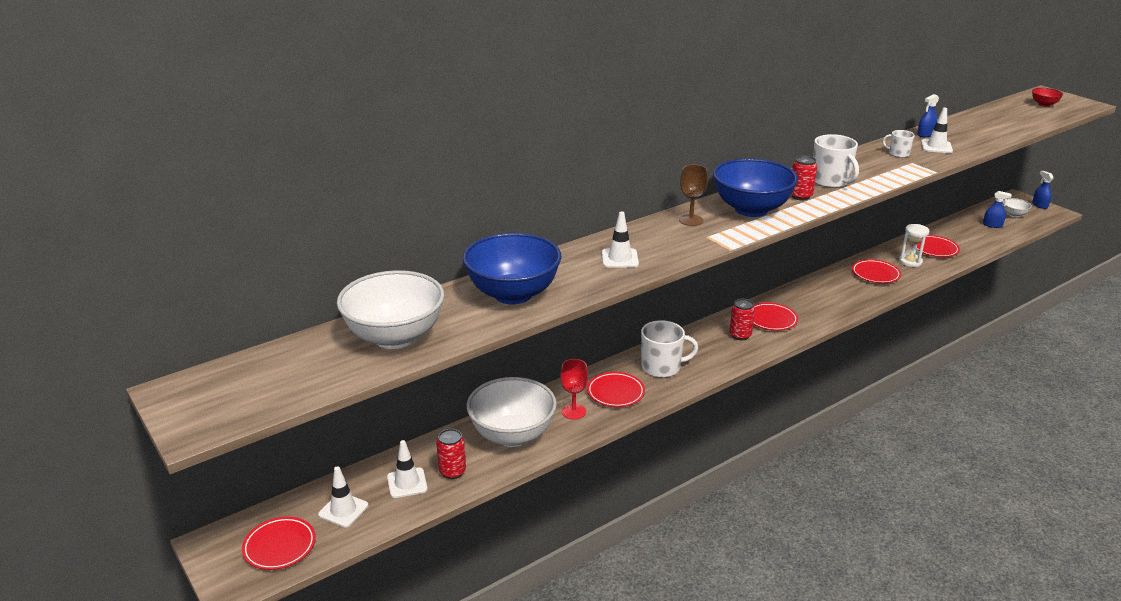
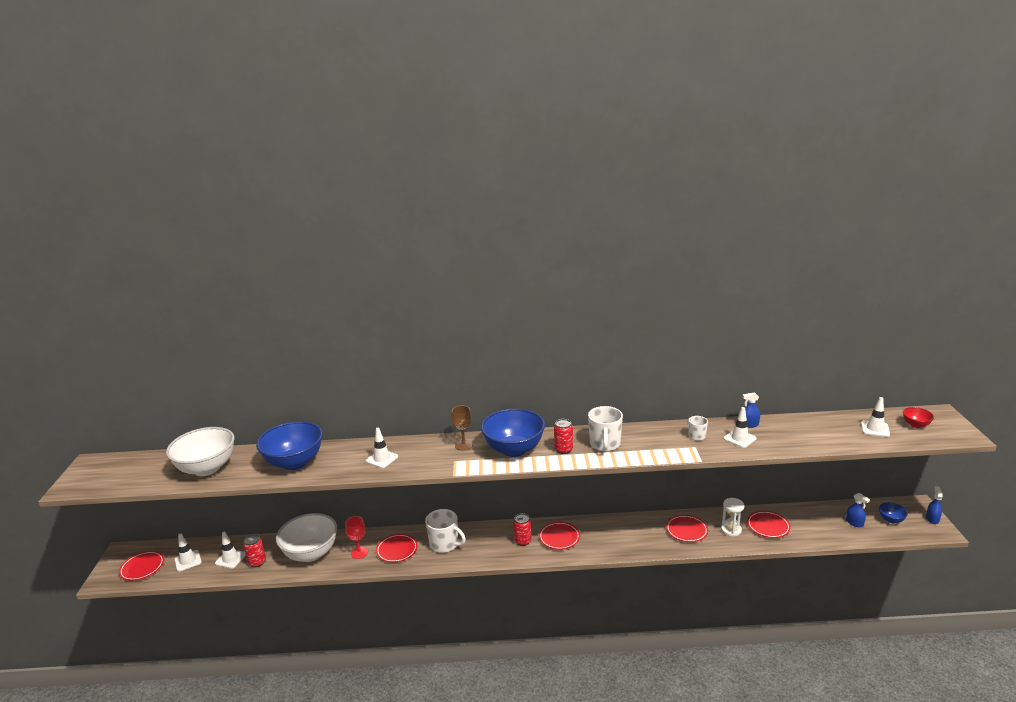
camera: 35 degrees right, 5 degrees down
(1014, 215) = (891, 520): white bowl -> blue bowl
(1022, 114) = (875, 429): none -> white traffic cone

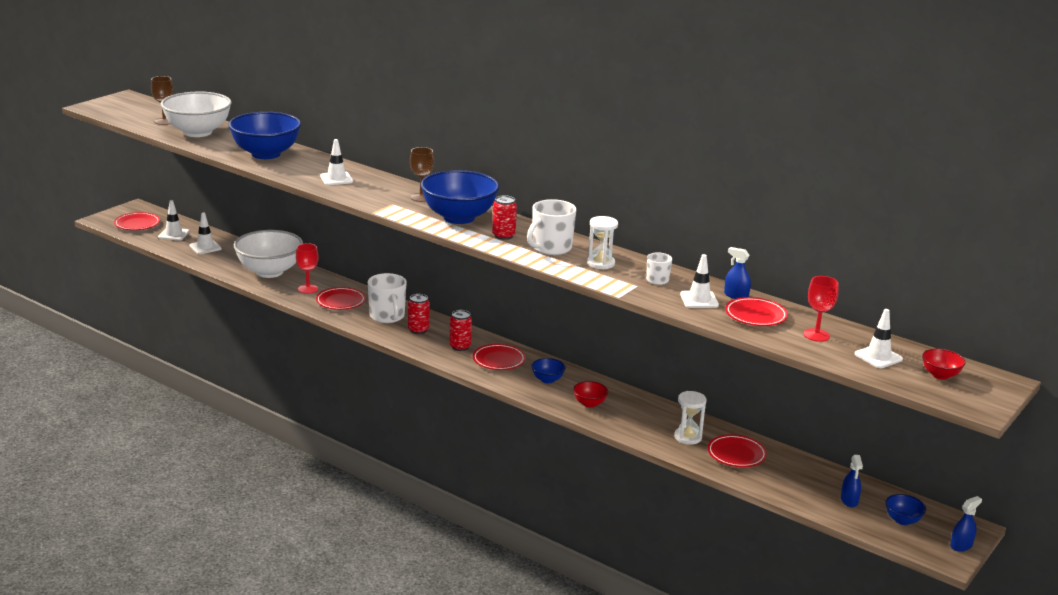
camera: 35 degrees right, 0 degrees up
(161, 471) = (164, 121): none -> brown goblet
(257, 562) = (221, 259): red can -> red can (418, 330)
(606, 535) = (547, 380): none -> blue bowl
(649, 440) = (600, 263): none -> white hourglass
(652, 539) = (589, 404): none -> red bowl
(686, 530) = (638, 415): red plate -> red plate (755, 315)
(828, 430) = (816, 335): none -> red goblet

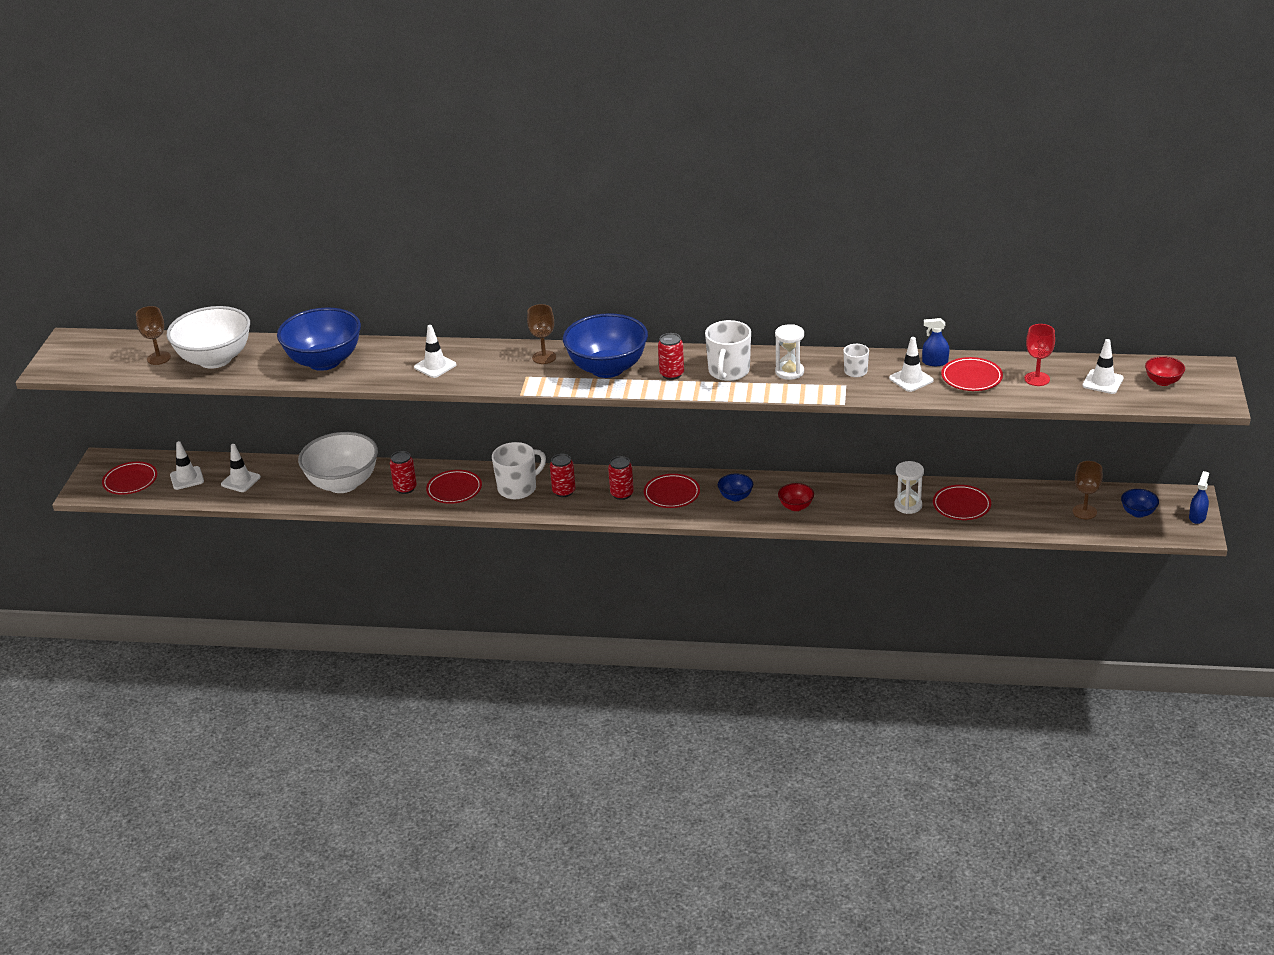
camera: 25 degrees left, 10 degrees up
(308, 289) = (405, 488): red goblet -> red can
(387, 316) = (518, 488): white mug -> white mug turned 75 degrees counterclockwise
(849, 500) = (1084, 512): blue spray bottle -> brown goblet

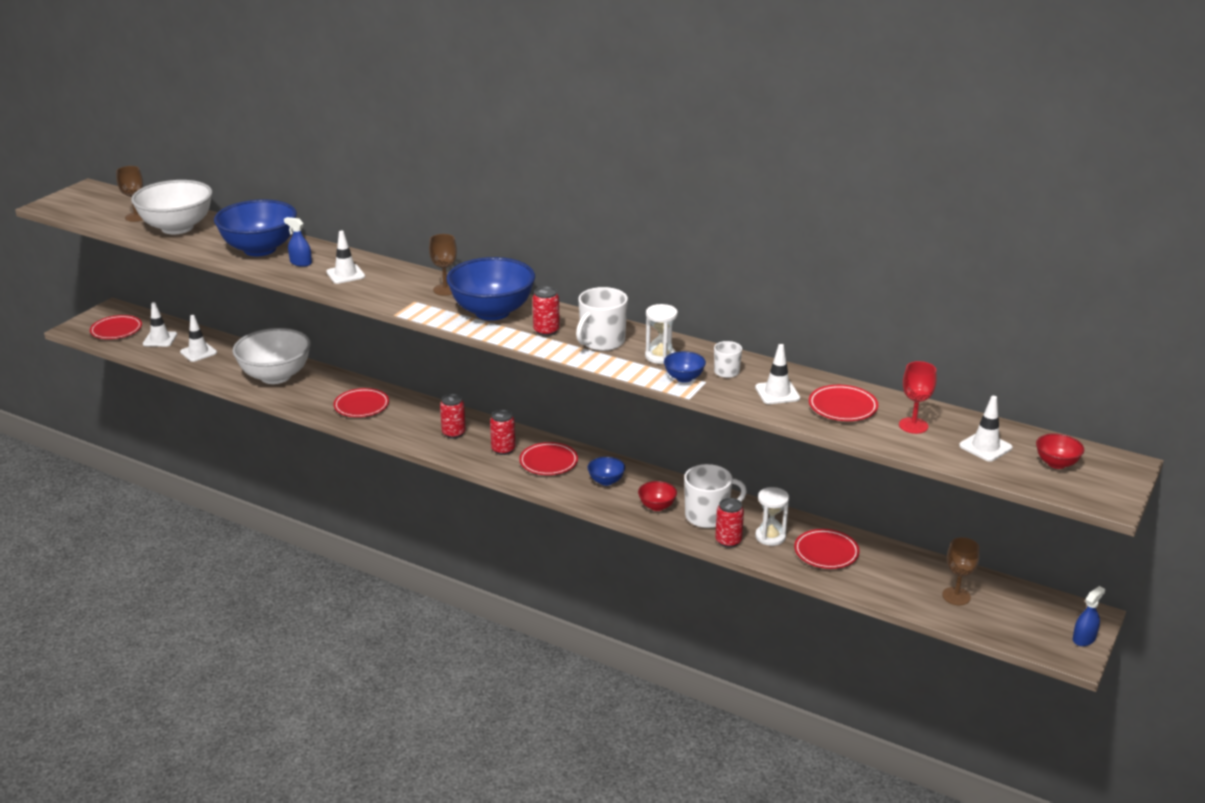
camera: 20 degrees right, 5 degrees down
(405, 488) = (322, 394): red can -> red can (728, 541)
(518, 488) = (416, 419): white mug -> white mug (708, 516)
(935, 362) = (816, 383): blue spray bottle -> blue spray bottle (301, 263)
(1138, 513) = (1017, 614): blue bowl -> blue bowl (684, 378)

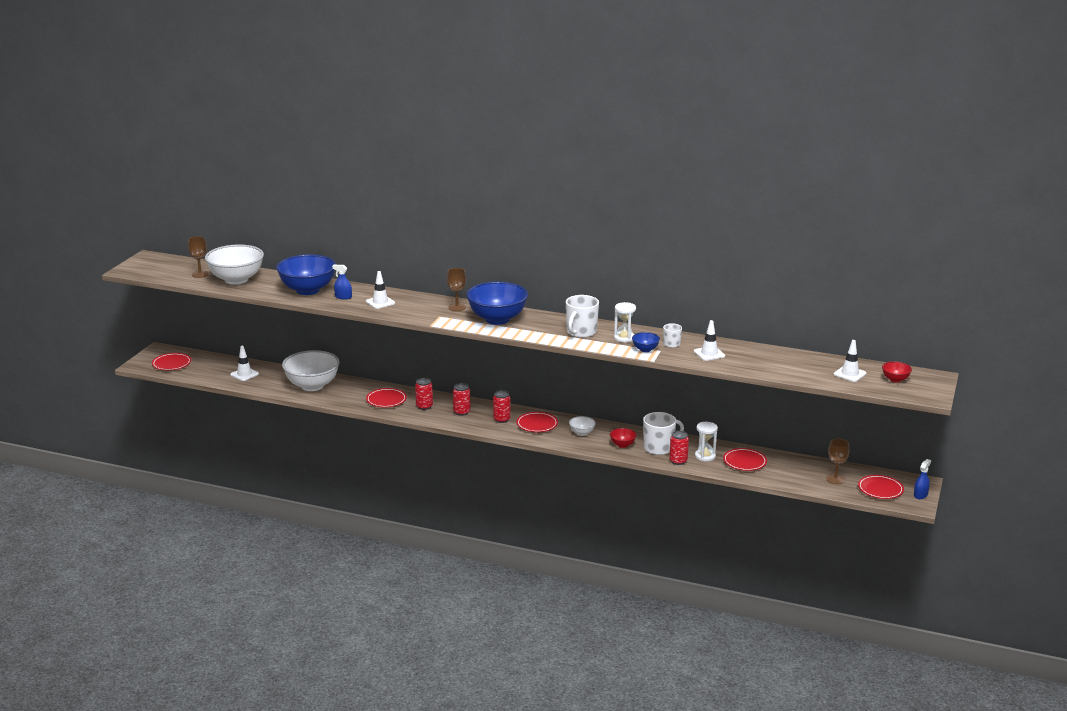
camera: 10 degrees left, 5 degrees down
(160, 339) = (209, 368): white traffic cone -> none
(546, 331) = (540, 328): red can -> red can (424, 406)
(606, 481) = (582, 433): blue bowl -> white bowl
(842, 407) = (754, 359): red plate -> red plate (880, 489)
(913, 425) = (801, 366): red goblet -> none

